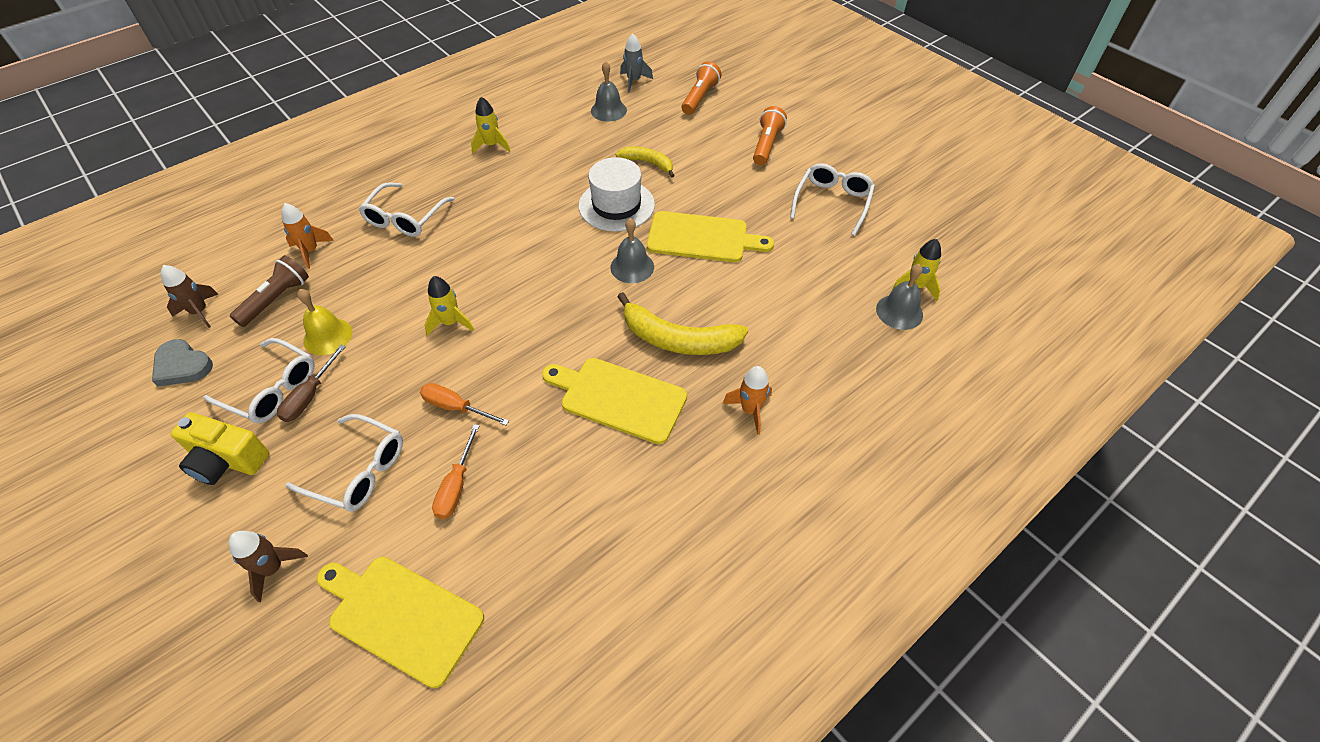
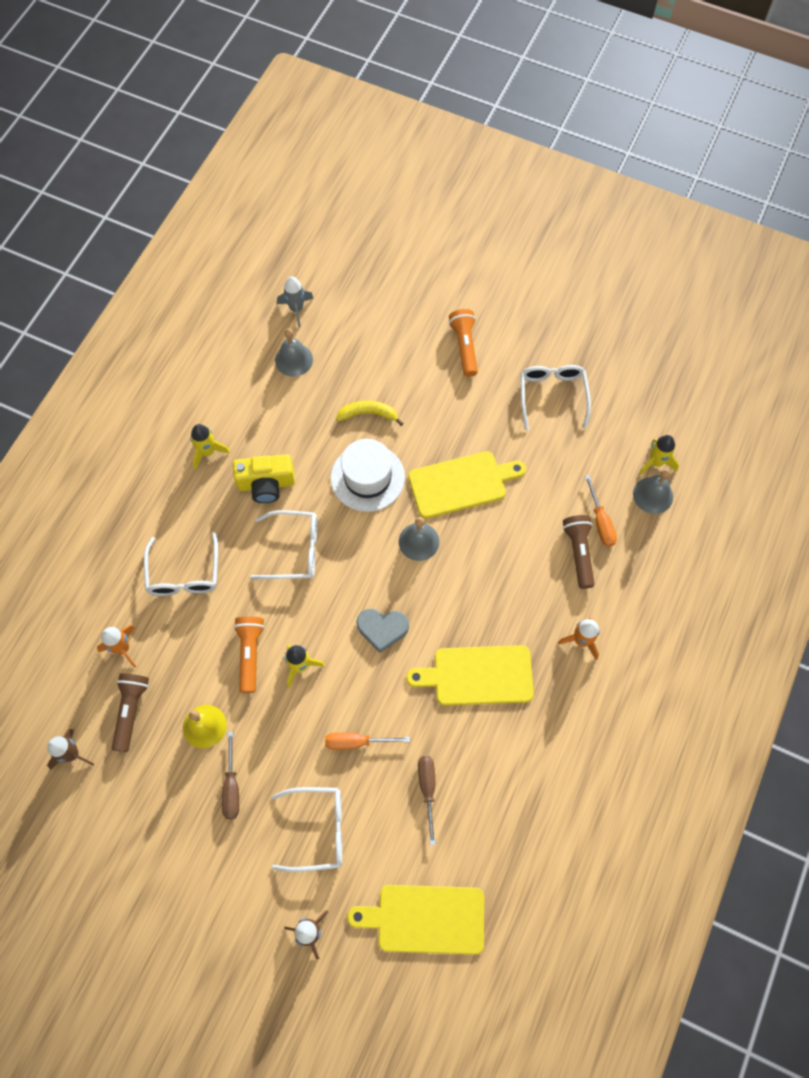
camera: 25 degrees left, 15 degrees up
(182, 366) = (101, 810): grey heart -> grey heart (382, 629)
(227, 460) = (208, 871): yellow camera -> yellow camera (266, 484)
(271, 389) = (194, 796): white glasses -> white glasses (294, 550)
(456, 486) = (400, 806): orange screwdriver -> orange screwdriver (600, 521)
(495, 482) = (427, 790): none -> brown screwdriver
(678, 339) = (494, 599): yellow banana -> none
(700, 98) = (372, 307): orange flashlight -> orange flashlight (250, 654)
(791, 332) = (579, 553): none -> brown flashlight

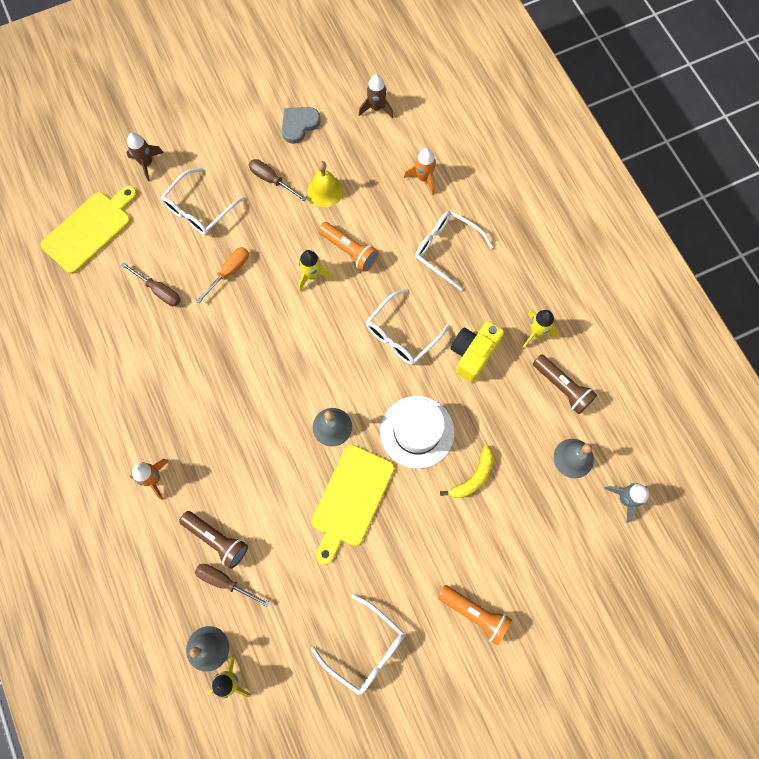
camera: 130 degrees right, 5 degrees up
(131, 711) = (374, 156): brown flashlight -> brown flashlight (562, 387)
(382, 629) = (290, 348): grey heart -> grey heart (299, 125)
(478, 675) = (199, 384): yellow cutting board -> none
(600, 521) = (225, 582): orange screwdriver -> brown screwdriver

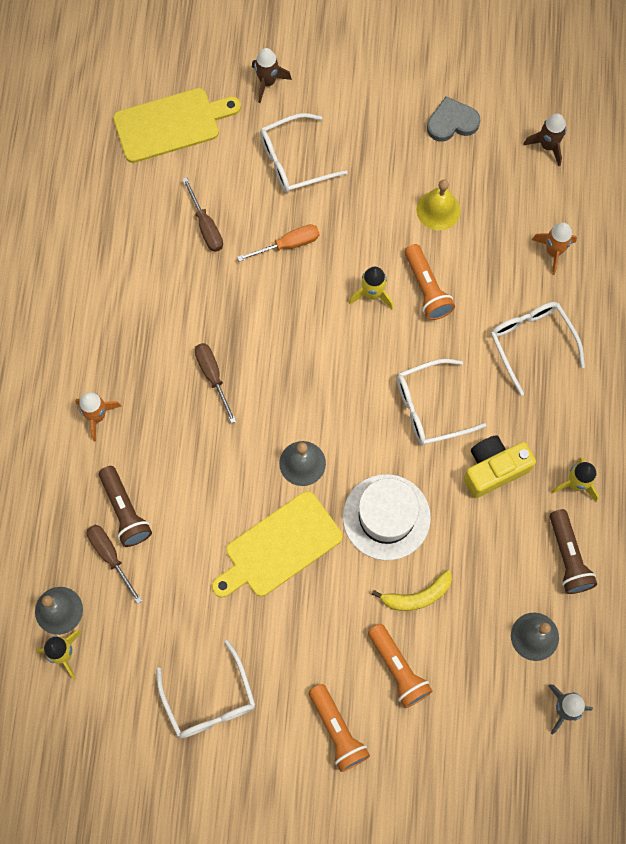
camera: 30 degrees right, 0 degrees up
(272, 180) = (388, 168): brown screwdriver -> brown screwdriver (213, 376)
(491, 540) = (398, 669): none -> orange flashlight

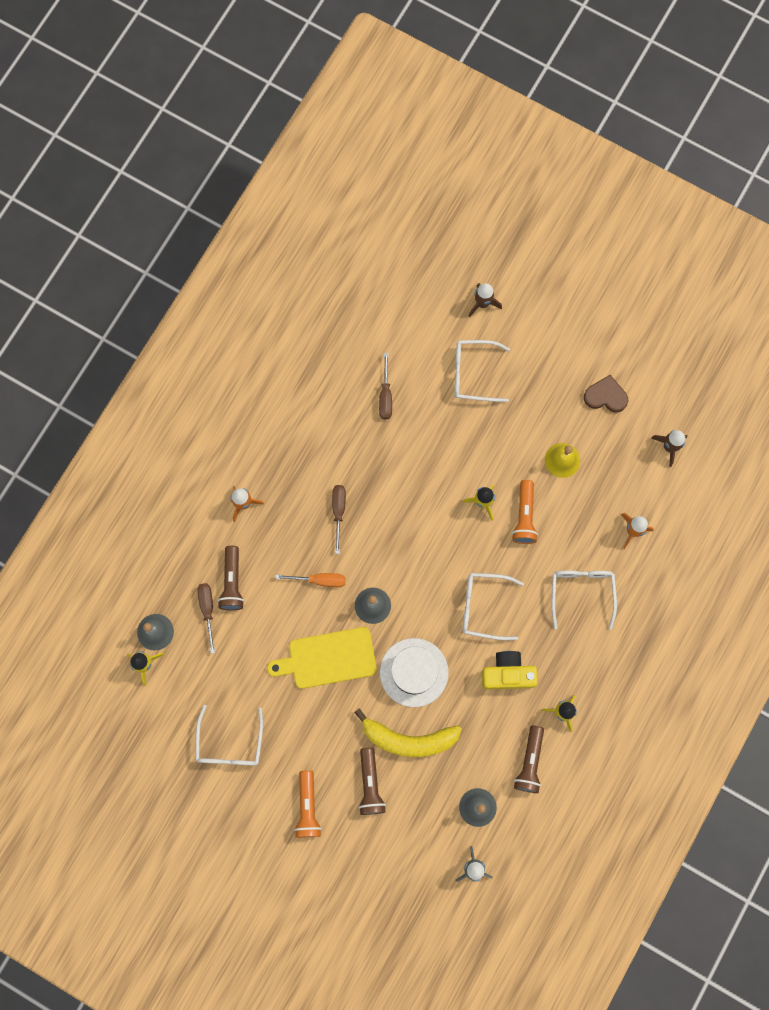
camera: 25 degrees right, 5 degrees up
(171, 124) = (396, 305): yellow cutting board -> none
(288, 244) = (439, 437): orange screwdriver -> orange screwdriver (319, 580)
(398, 669) = (370, 784): orange flashlight -> brown flashlight
(417, 596) = (408, 739): yellow banana -> yellow banana, size x1.68
(452, 122) = (605, 396): grey heart -> brown heart

